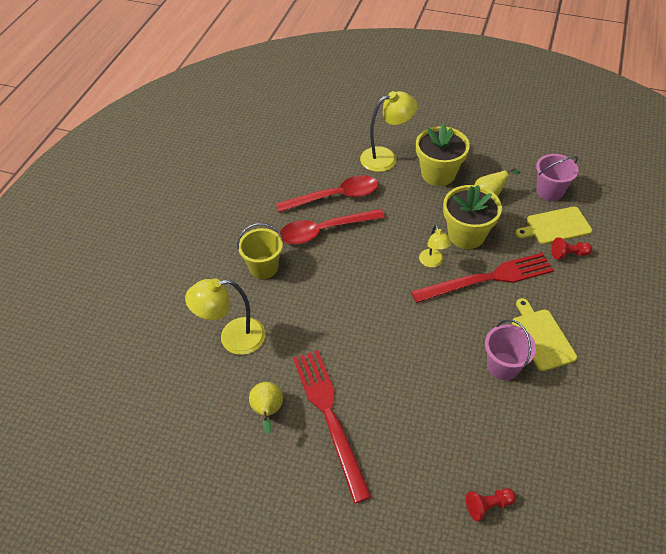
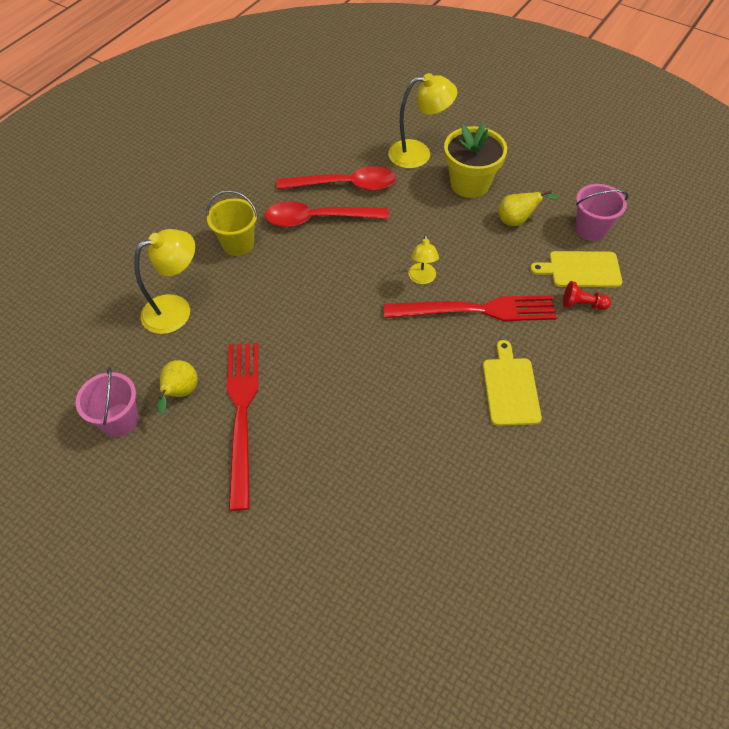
camera: 15 degrees right, 5 degrees up
(233, 338) = (176, 310): yellow lamp -> yellow lamp turned 150 degrees clockwise
(466, 235) = (473, 257): yellow flower pot -> none
(488, 505) = (371, 552): red pawn -> none
(503, 366) = (452, 409): pink bucket -> pink bucket (120, 420)

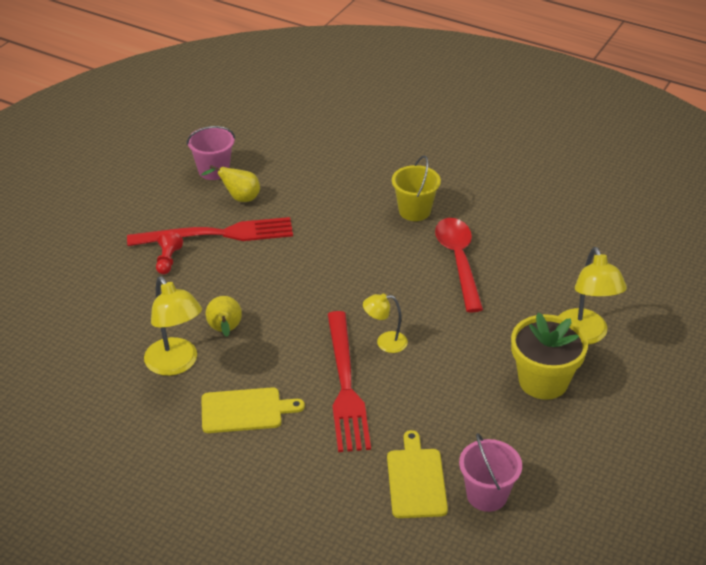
camera: 85 degrees right, 15 degrees down
(176, 310) = (328, 184): yellow lamp -> yellow lamp (176, 364)
(345, 185) = (515, 278): red spoon -> none
(517, 220) = (488, 423): yellow pear -> yellow pear (225, 330)
(582, 304) = (362, 477): red pawn -> red pawn (168, 260)

